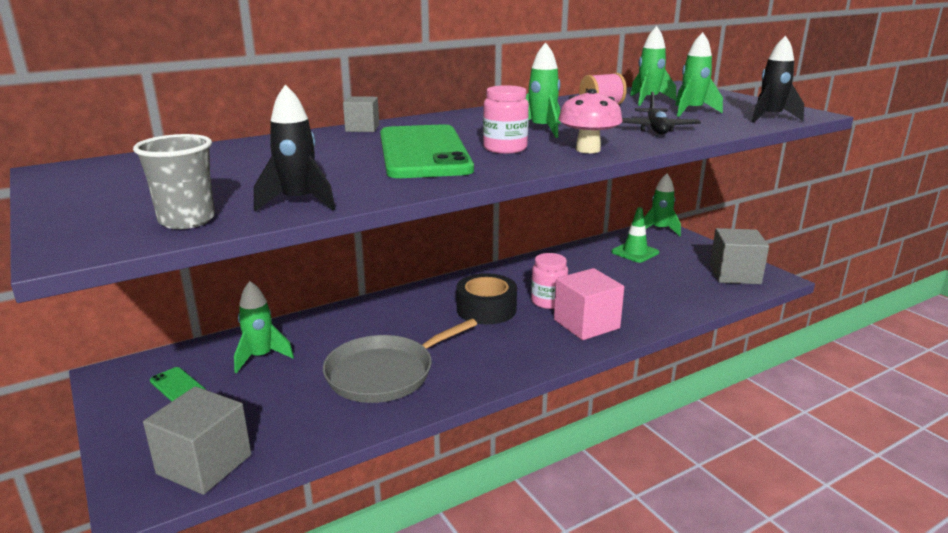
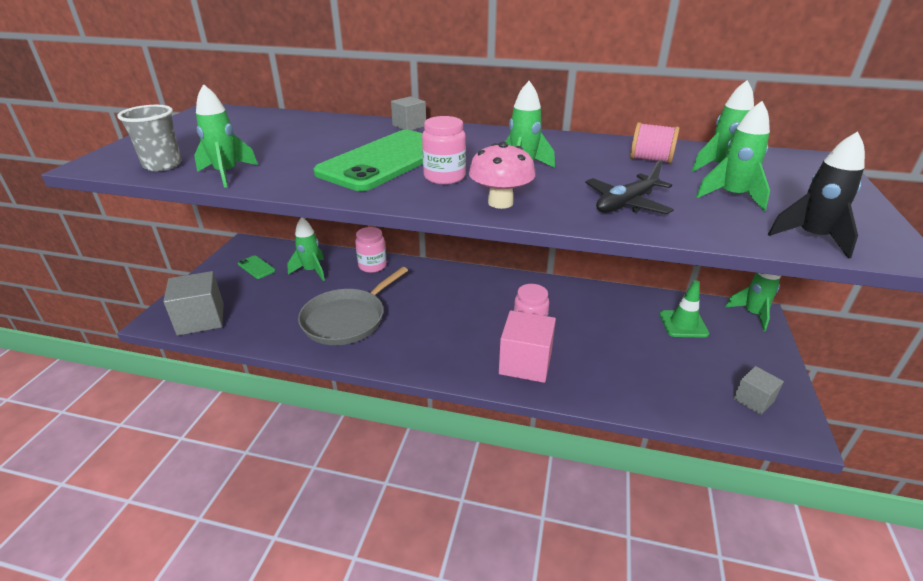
camera: 45 degrees right, 10 degrees up
(177, 386) = (256, 267): green phone -> green phone turned 45 degrees counterclockwise
(298, 202) = (227, 174): black rocket -> green rocket
(324, 323) = (372, 266): none -> pink jar
(385, 373) = (347, 319): grey pan -> grey pan turned 60 degrees counterclockwise
(486, 309) = (476, 309): black tape -> none
(734, 274) = (753, 400): grey cube -> grey cube, size x0.57

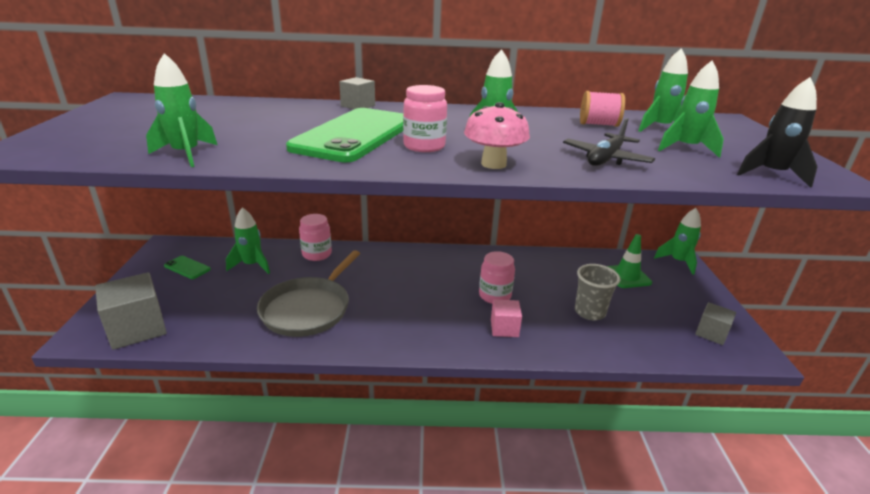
camera: 15 degrees left, 5 degrees down
(163, 165) = (101, 150): grey cup -> grey cup (589, 312)
(525, 363) = (504, 328): pink cube -> pink cube, size x0.57

